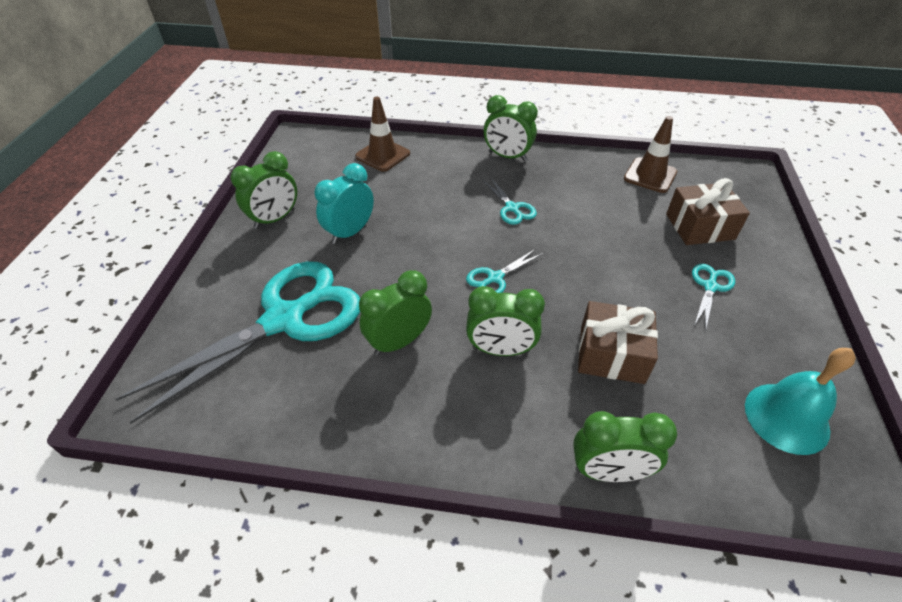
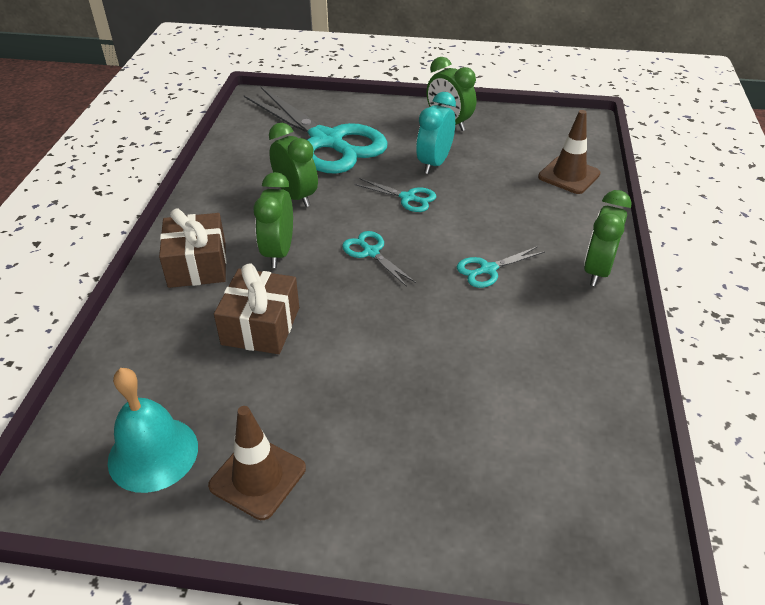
camera: 90 degrees right, 5 degrees down
(350, 232) = (434, 163): turquoise clock -> turquoise clock turned 105 degrees counterclockwise
(608, 471) = (141, 307): green clock -> none
(650, 175) = (593, 418): brown traffic cone -> brown traffic cone (258, 477)
(700, 226) = (474, 453): brown gift -> brown gift (197, 265)
(710, 286) = (352, 435): turquoise scissors -> turquoise scissors (408, 198)

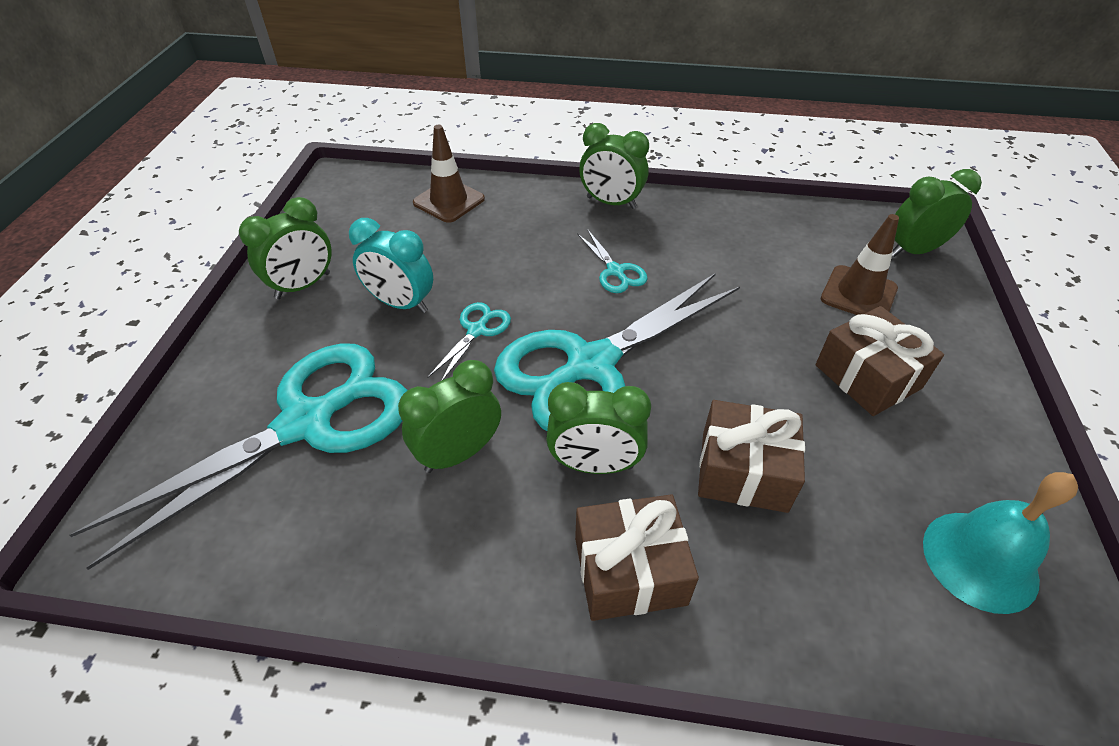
camera: 90 degrees left, 5 degrees up
(258, 477) = (960, 451): brown traffic cone -> brown traffic cone (858, 294)
(353, 428) = (867, 376): none -> brown gift
(371, 252) = (590, 366): turquoise scissors -> turquoise scissors, size x2.46
(573, 534) = (913, 250): none -> green clock

